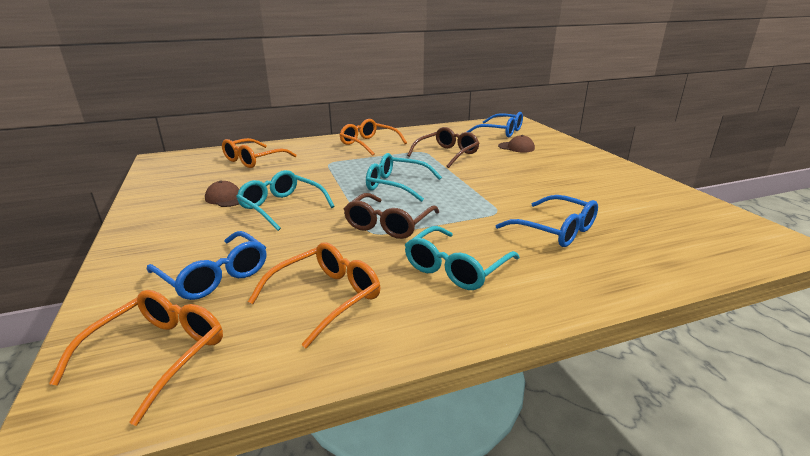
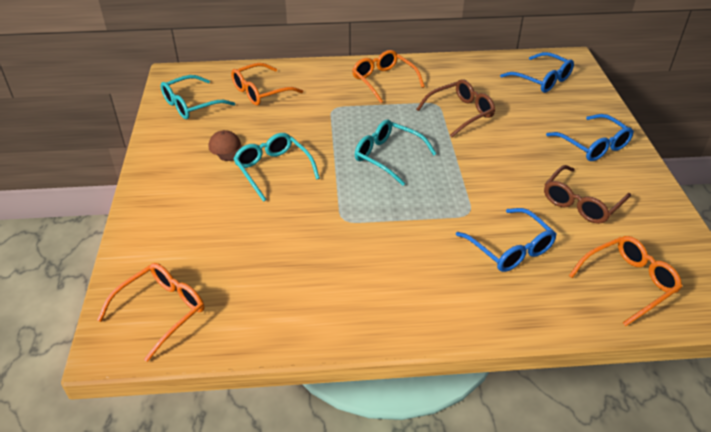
camera: 15 degrees right, 15 degrees up
(214, 276) = (206, 244): blue glasses -> blue glasses (593, 145)
(326, 298) = (285, 285): orange glasses -> orange glasses (628, 283)
(389, 224) = (361, 211): brown glasses -> brown glasses (581, 203)
(456, 268) = (398, 275): turquoise glasses -> turquoise glasses (191, 105)
(516, 147) = (544, 113): brown cap -> none

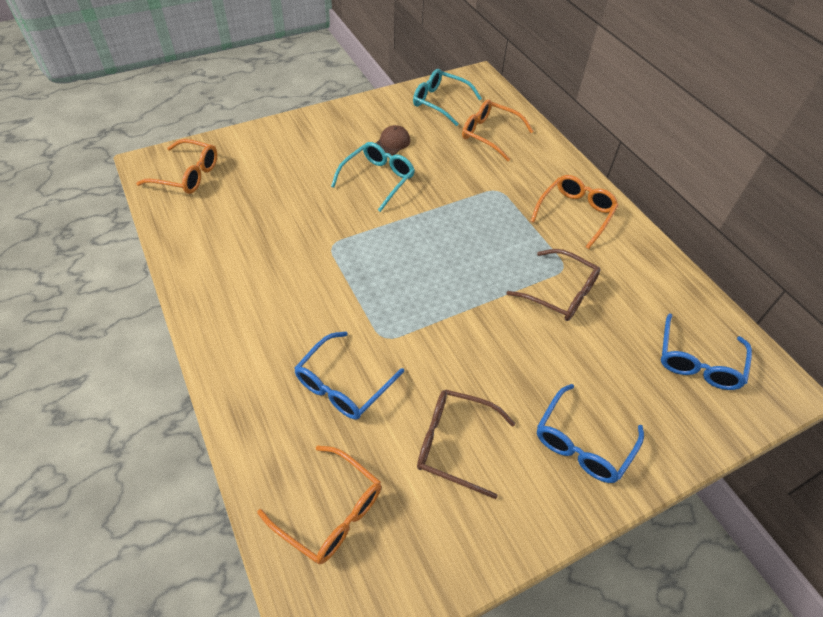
camera: 65 degrees right, 10 degrees up
(388, 156) = (442, 251): turquoise glasses -> none

